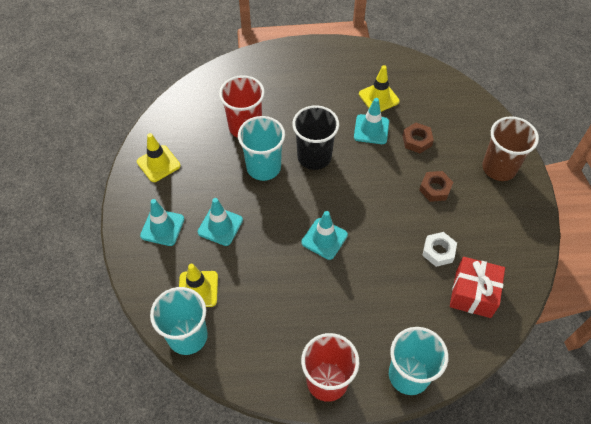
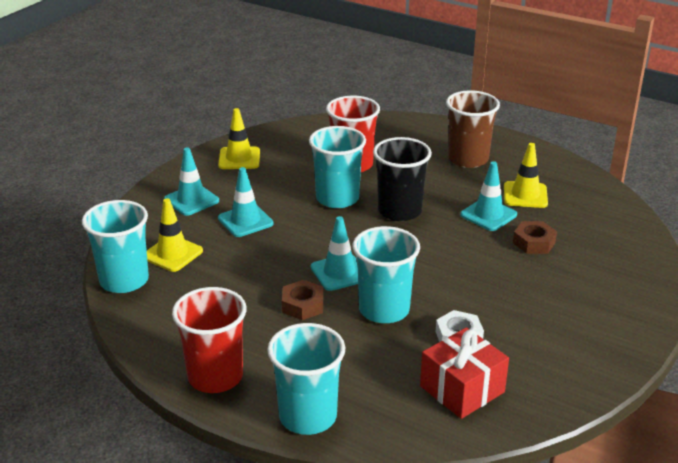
camera: 35 degrees right, 25 degrees down
(378, 255) = (384, 310): none -> turquoise cup
(435, 189) = (512, 287): brown nut -> brown nut (303, 305)
(499, 168) = (616, 303): brown cup -> brown cup (468, 159)

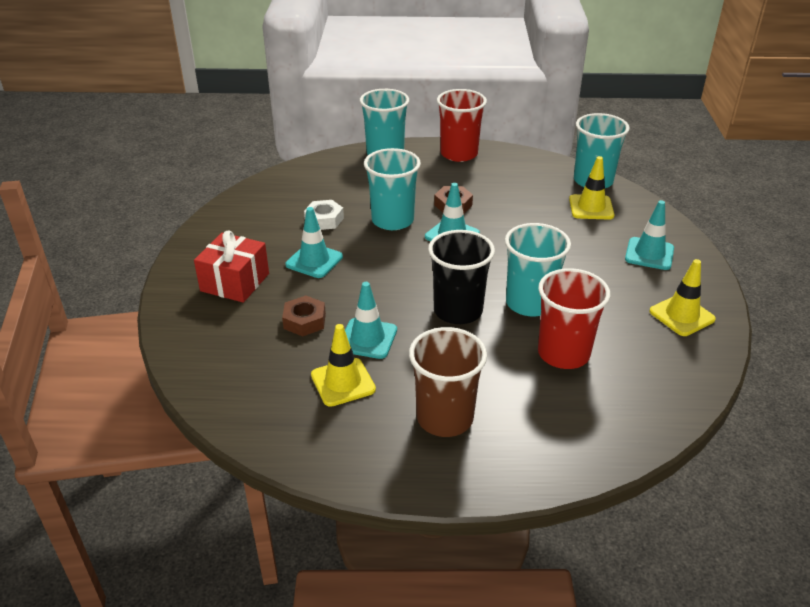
camera: 150 degrees right, 5 degrees up
(245, 221) = (578, 251): turquoise traffic cone -> turquoise traffic cone (314, 261)
(462, 389) = (302, 191): red gift -> red gift (235, 282)

